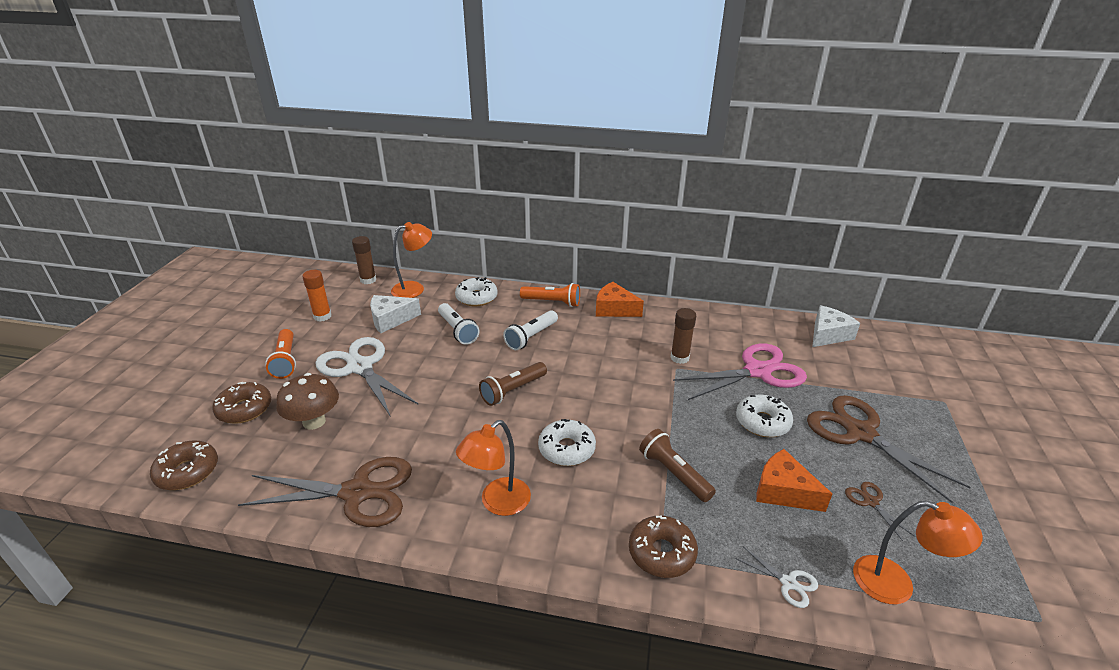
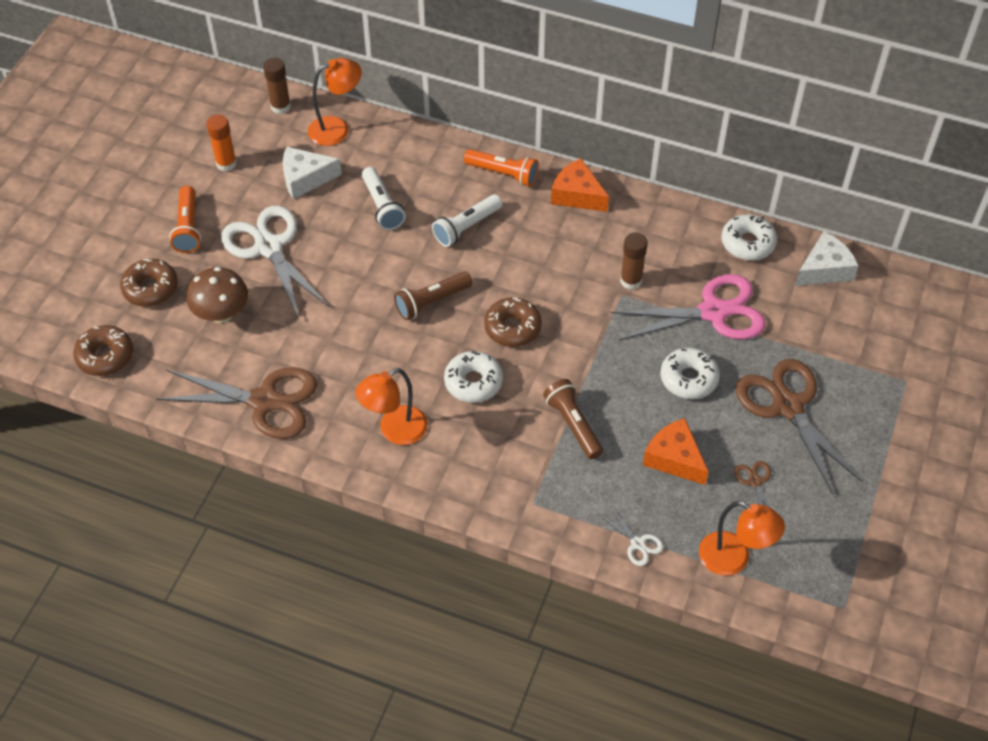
camera: 10 degrees right, 20 degrees up
(476, 298) = (411, 154): white donut -> white donut (747, 243)
(661, 553) = (534, 500): brown donut -> brown donut (512, 328)

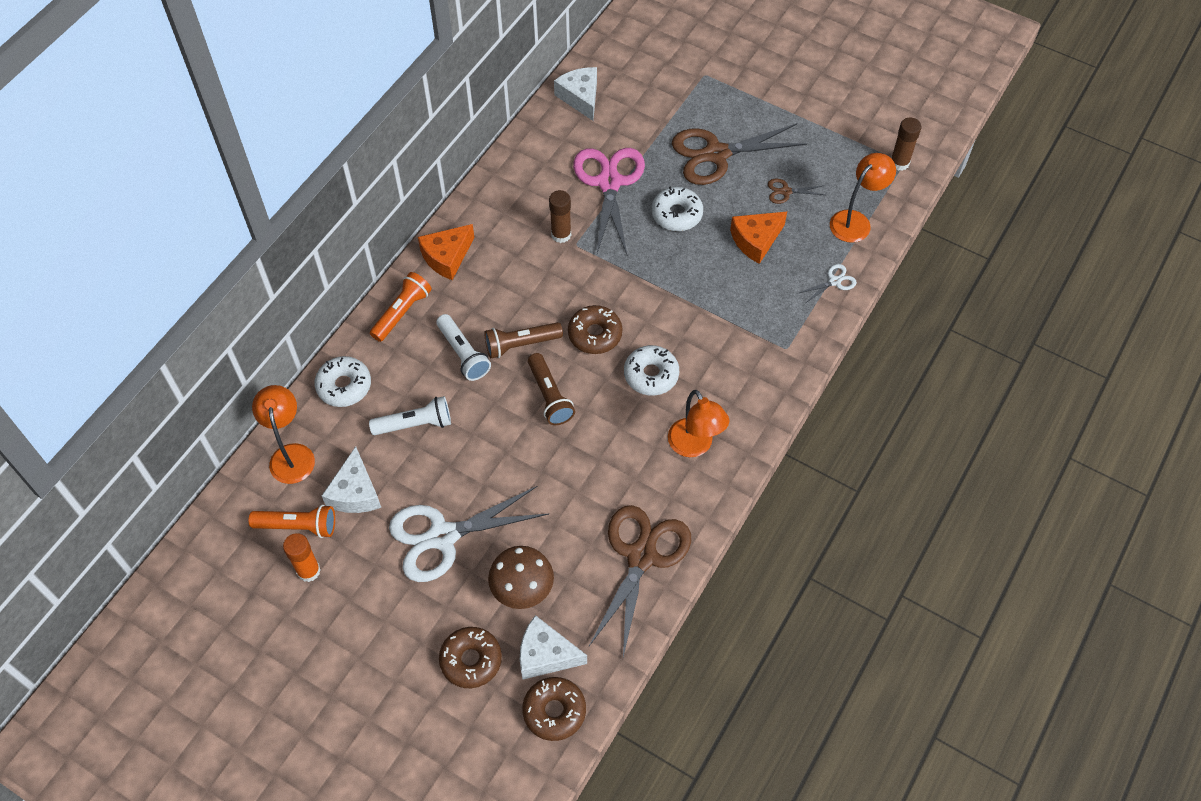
camera: 80 degrees left, 5 degrees up
(158, 341) = (546, 655): none -> white cheese
(188, 227) = (393, 617): orange flashlight -> orange flashlight (298, 526)
(280, 107) = (238, 508): brown glue stick -> brown glue stick (899, 163)
(573, 425) = (710, 306): brown flashlight -> brown flashlight (521, 344)
(747, 243) = (538, 142): white donut -> white donut (344, 386)

